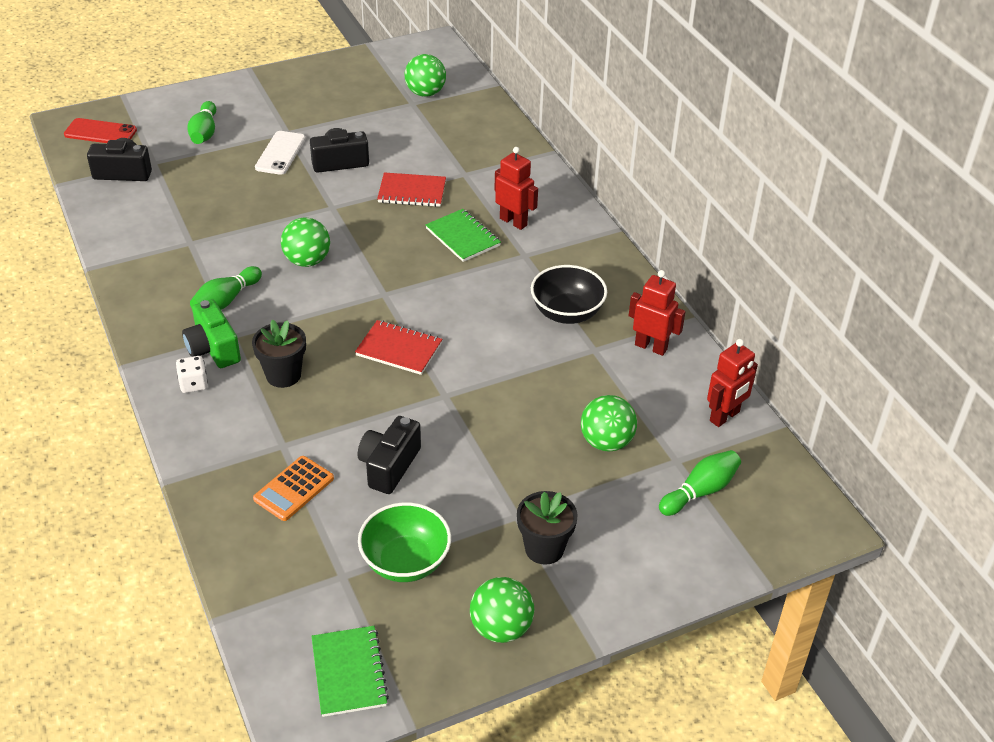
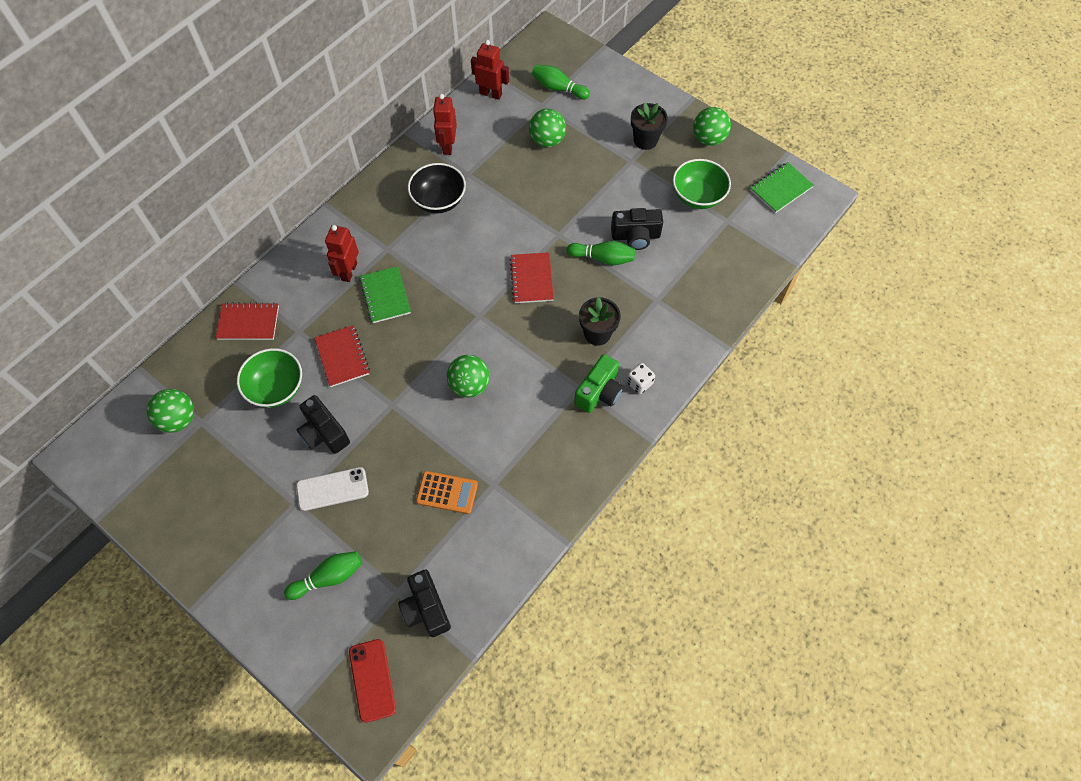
camera: 115 degrees left, 20 degrees up
(226, 300) = (545, 415): green bowling pin -> green bowling pin (603, 258)
(294, 489) = (685, 275): orange calculator -> orange calculator (447, 492)
(411, 147) = (276, 388): none -> green bowl
(463, 237) = (385, 296): green notebook -> green notebook turned 45 degrees counterclockwise
(498, 148) = (248, 323): none -> red notebook

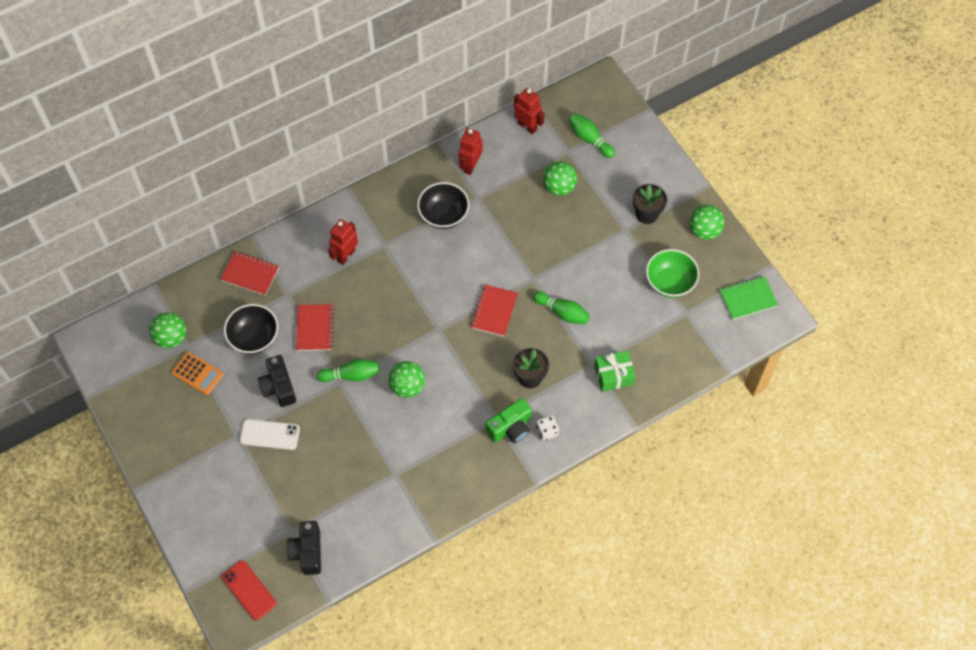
camera: 20 degrees right, 0 degrees up
(276, 388) = (254, 337): green bowl -> black bowl
(328, 577) = (243, 502): green bowling pin -> green bowling pin (351, 375)
(372, 680) = (249, 590): red phone -> red phone turned 45 degrees counterclockwise
(385, 296) = (368, 287): green notebook -> none
(447, 492) = (356, 468): orange calculator -> orange calculator (197, 374)
(635, 236) = (599, 301): black camera -> none
(683, 303) = (613, 375): none -> green gift

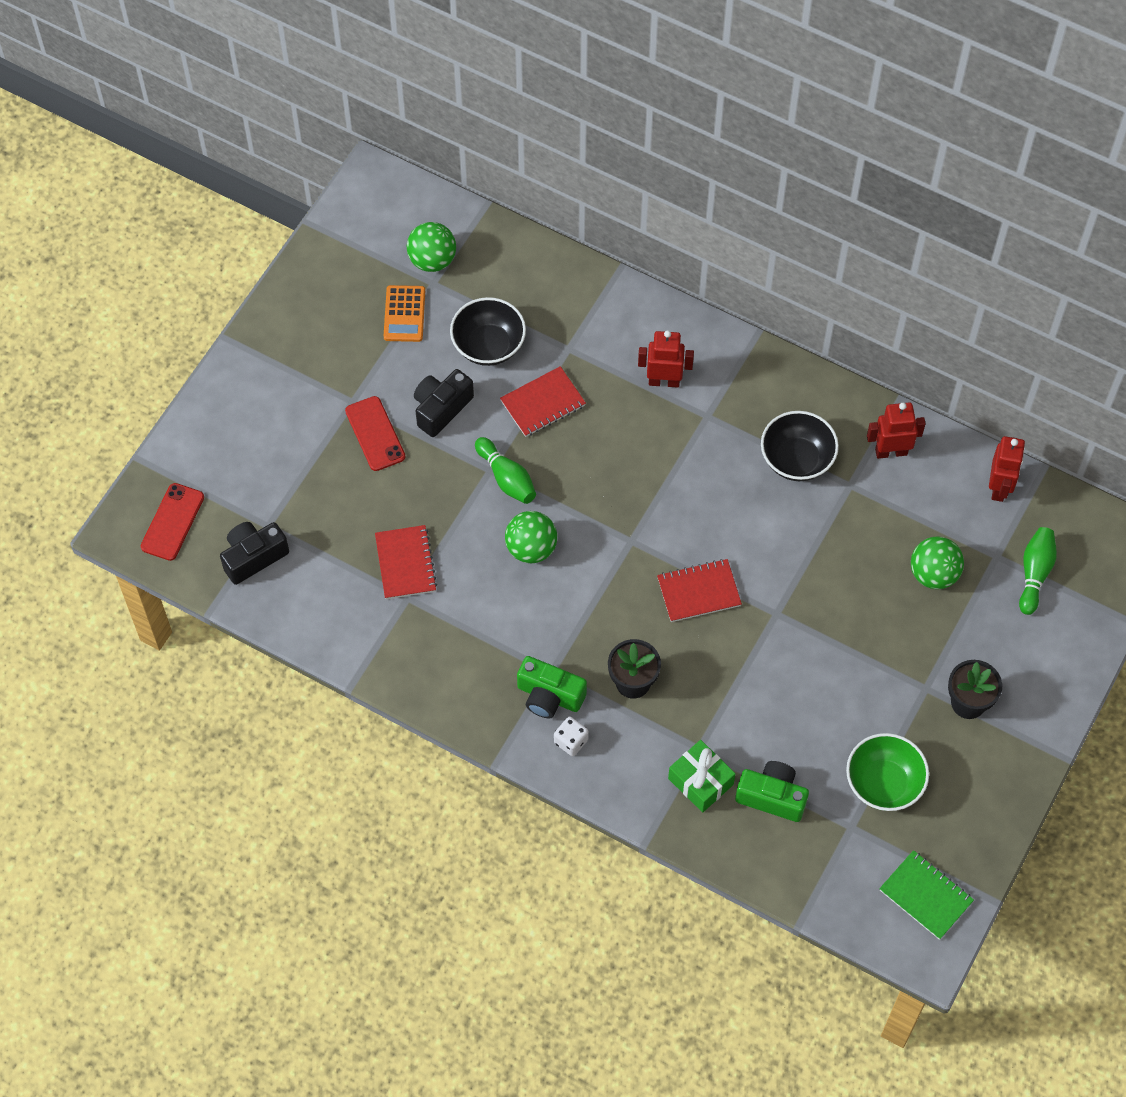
camera: 60 degrees right, 0 degrees up
(250, 274) = (569, 293): red notebook -> red notebook (405, 563)
(269, 434) = (375, 434): white phone -> red phone
(562, 312) = (750, 673): green bowling pin -> none
(645, 343) = (772, 797): none -> green camera
(704, 230) = (994, 789): green ball -> none

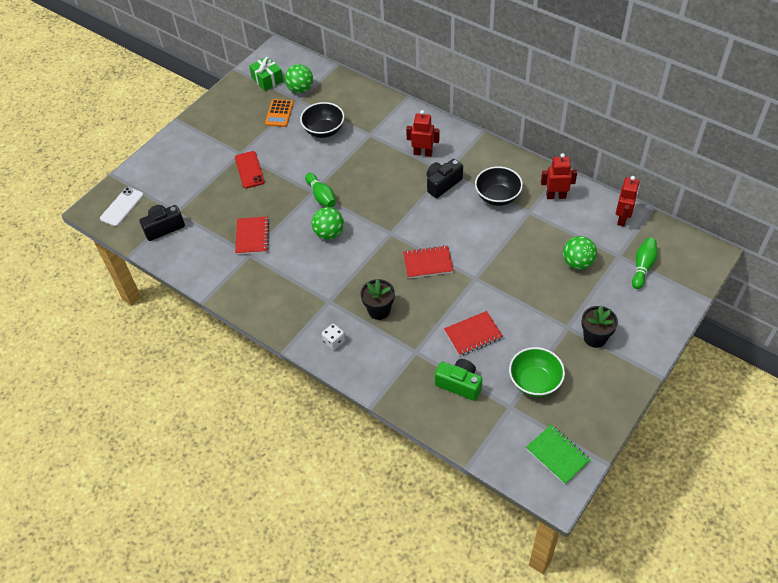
camera: 10 degrees right, 10 degrees down
(173, 522) = (122, 207): red phone -> white phone
(441, 408) = (290, 159): black camera -> black camera (442, 184)
(543, 403) = (350, 160): red notebook -> red notebook (473, 334)
(549, 696) = (325, 314): green camera -> none
(700, 781) = (413, 371): green gift -> green gift (267, 79)

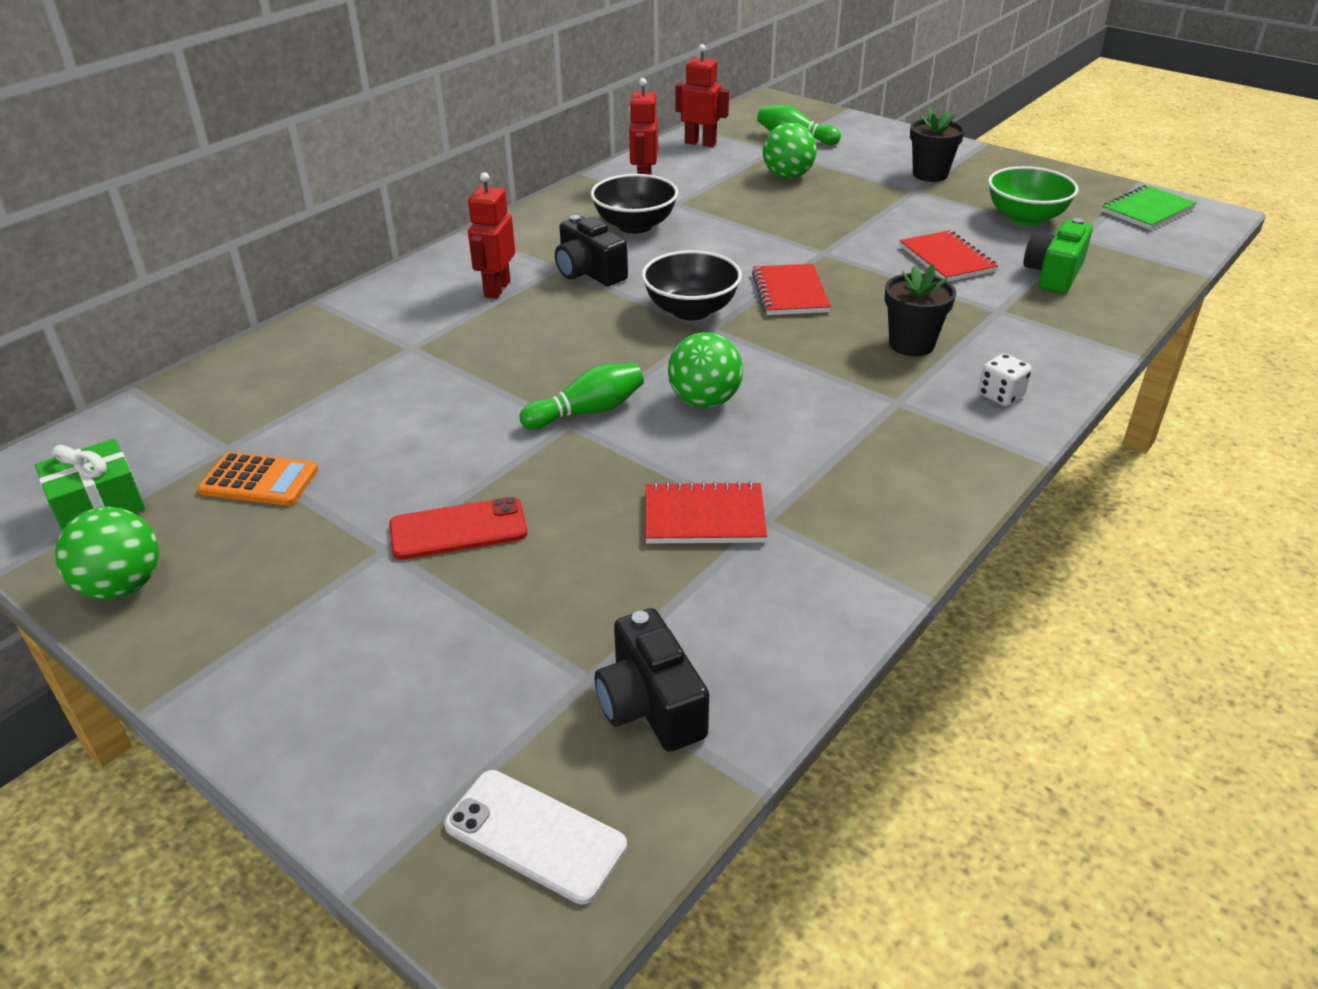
camera: 90 degrees left, 15 degrees down
(300, 89) = (185, 446): green ball -> green ball (122, 586)
(324, 131) = (366, 408): black bowl -> black bowl (691, 310)

